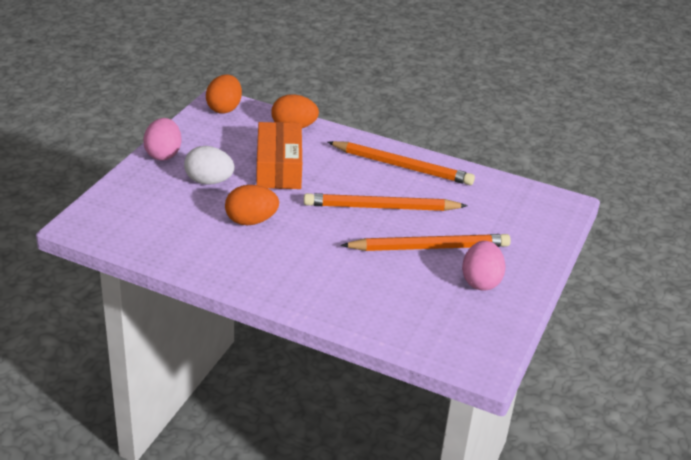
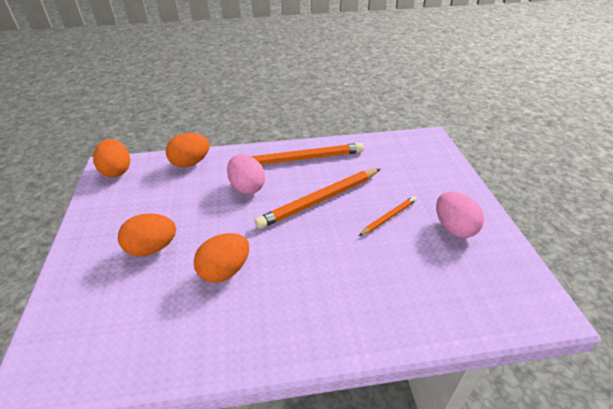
camera: 30 degrees left, 5 degrees up
(163, 154) = (85, 241): pink egg -> pink egg (247, 187)
(209, 181) = (152, 248): white egg -> orange egg
(279, 167) = (207, 203): orange box -> none
(429, 247) = (389, 217): orange pencil -> orange pencil, size x0.53

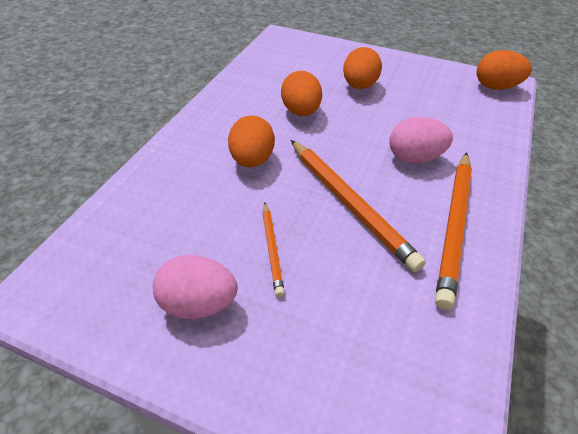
camera: 120 degrees right, 5 degrees up
(190, 163) = (490, 132): orange egg -> orange egg (252, 160)
(320, 200) = (350, 204): orange pencil -> orange pencil turned 150 degrees clockwise

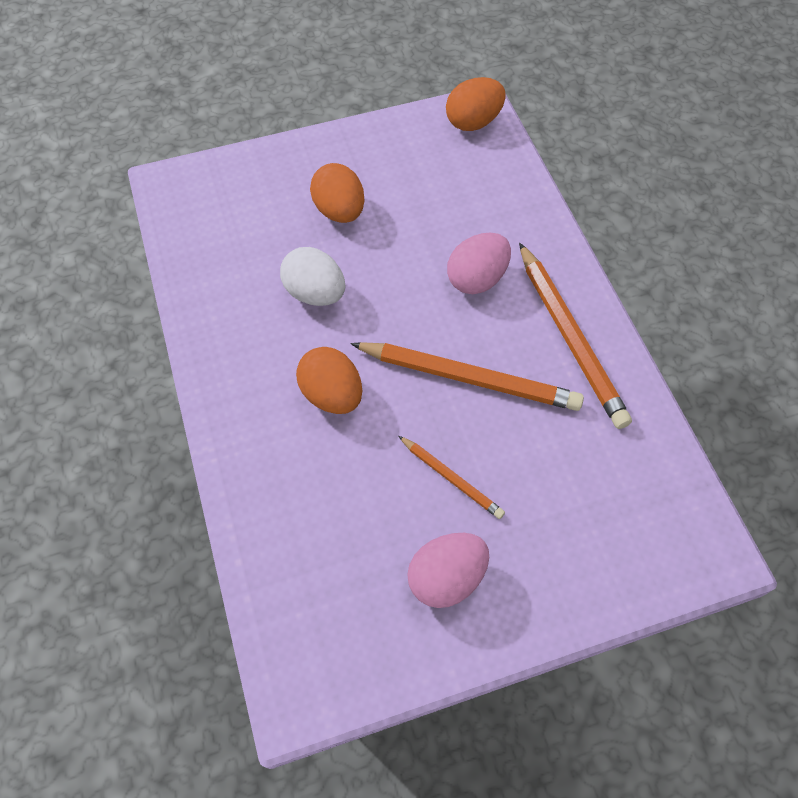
camera: 40 degrees left, 15 degrees up
(301, 112) = (315, 293): orange egg -> white egg

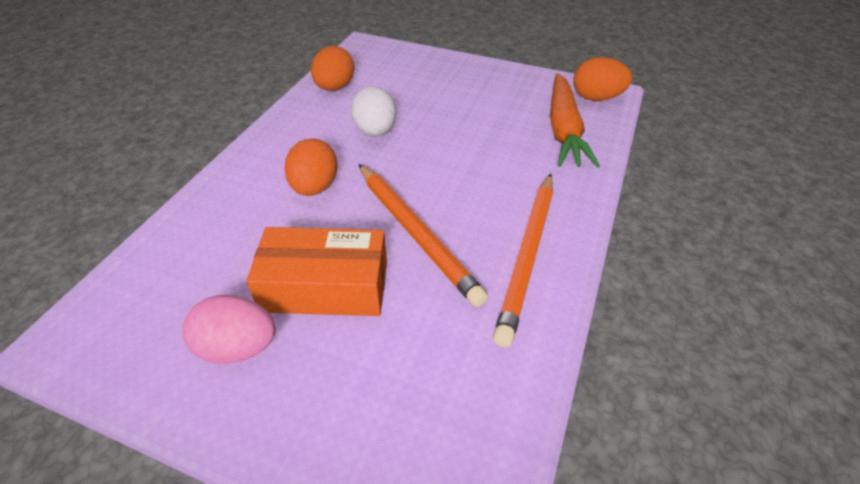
camera: 40 degrees right, 15 degrees down
(339, 211) = (444, 100): orange egg -> orange egg (335, 87)
(451, 478) = (325, 286): orange pencil -> orange box
(477, 279) = (494, 180): pink egg -> none
(480, 182) = (564, 130): none -> orange carrot

